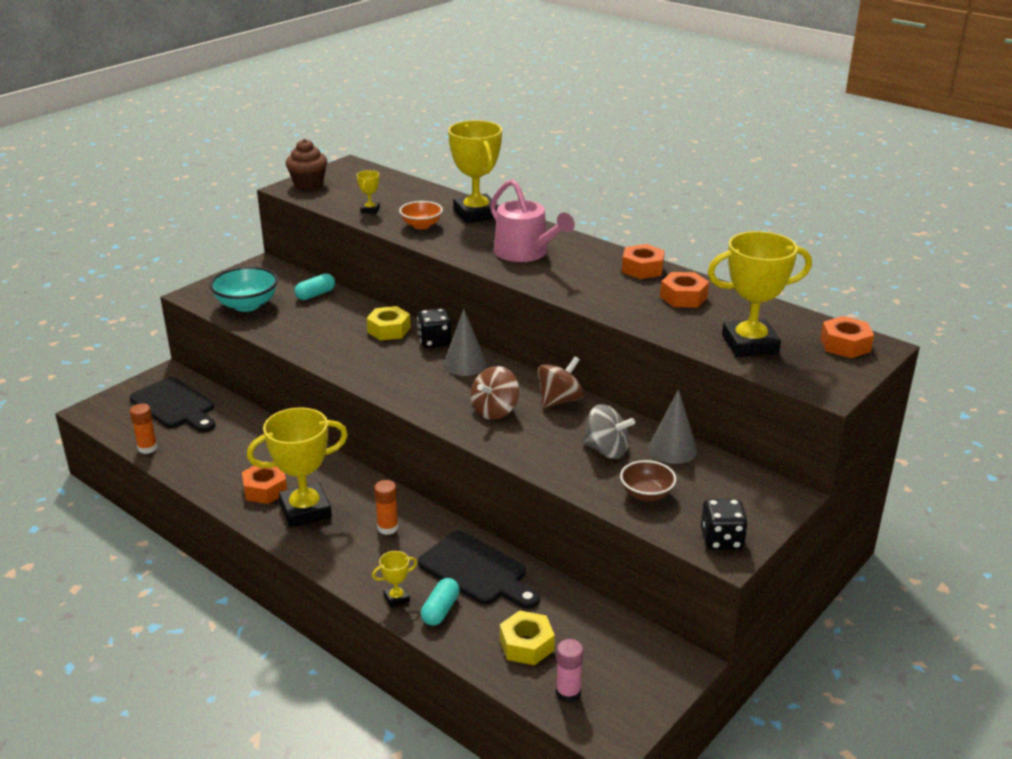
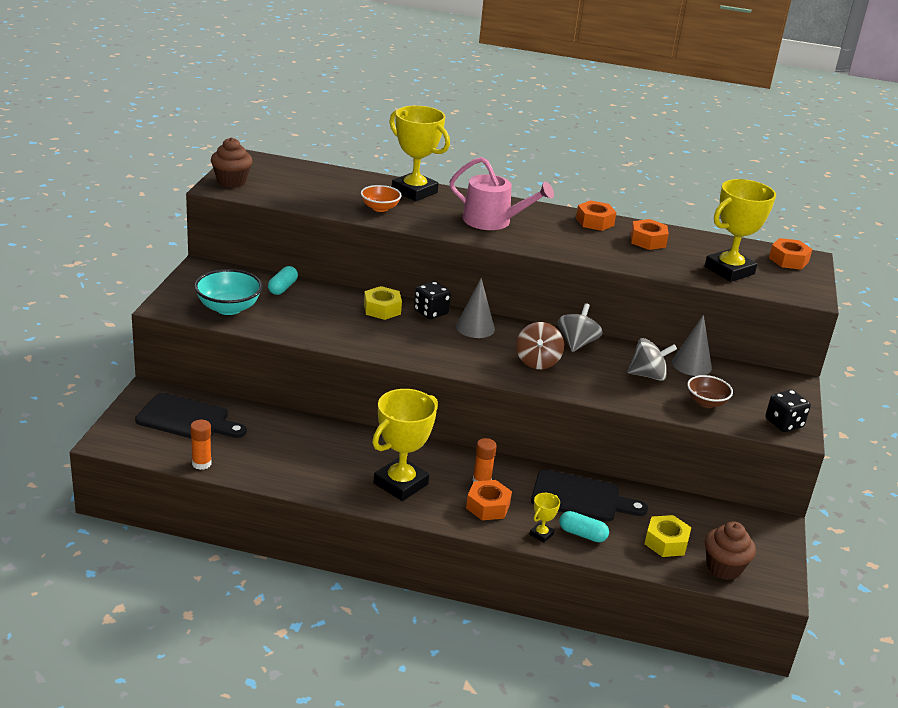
camera: 30 degrees left, 0 degrees up
(265, 489) = (348, 475): orange nut -> orange nut (488, 506)
(370, 210) = (318, 199): yellow trophy -> none
(440, 610) = (582, 534): turquoise capsule -> turquoise capsule turned 60 degrees counterclockwise
(559, 400) = (577, 343): brown spinning top -> grey spinning top
(568, 693) = (724, 568): pink glue stick -> brown cupcake

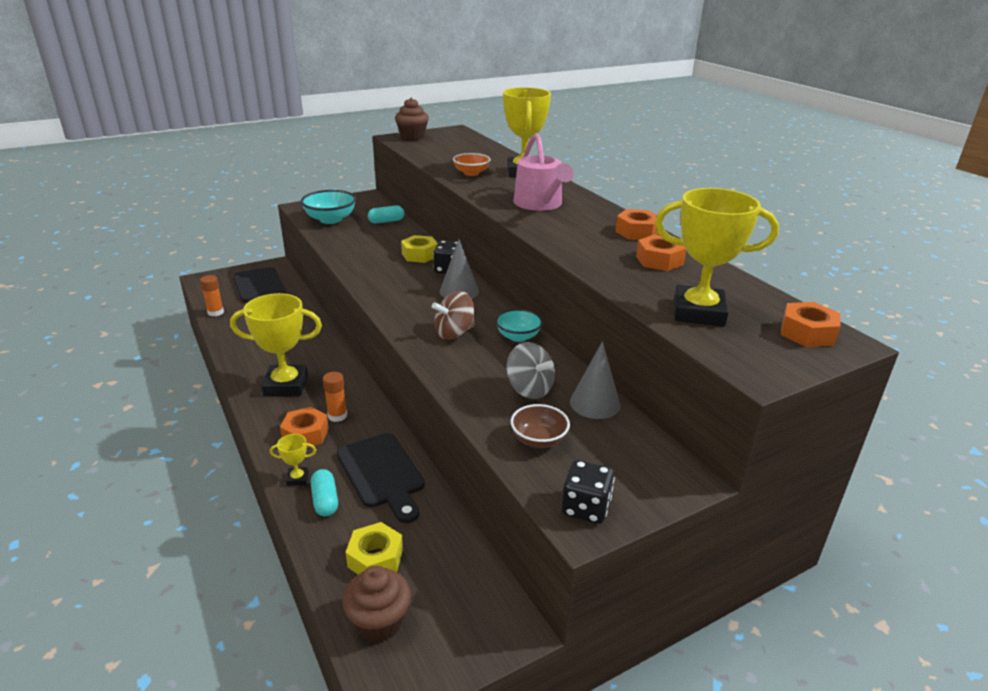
camera: 50 degrees right, 0 degrees up
(577, 343) = (518, 336): grey spinning top -> turquoise bowl

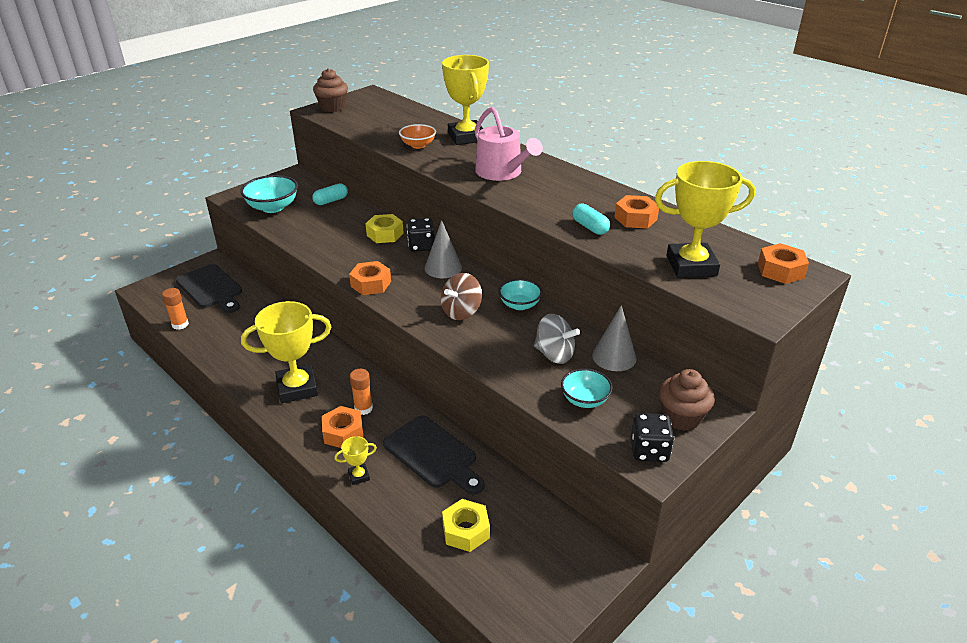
camera: 15 degrees left, 5 degrees up
(325, 500) = (395, 490): turquoise capsule -> turquoise capsule (590, 227)
(379, 622) = (496, 583): brown cupcake -> brown cupcake (681, 417)
(538, 440) = (585, 400): brown bowl -> turquoise bowl
(637, 232) = (602, 191): orange nut -> orange nut (371, 284)

